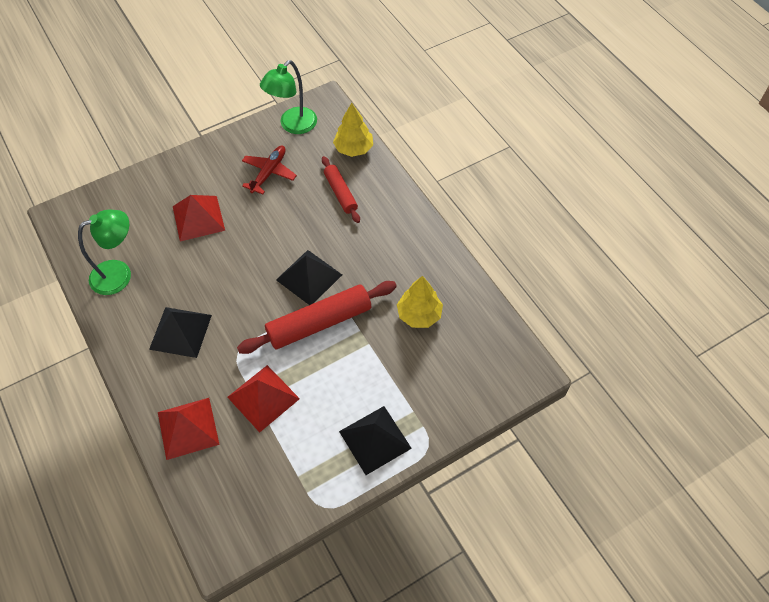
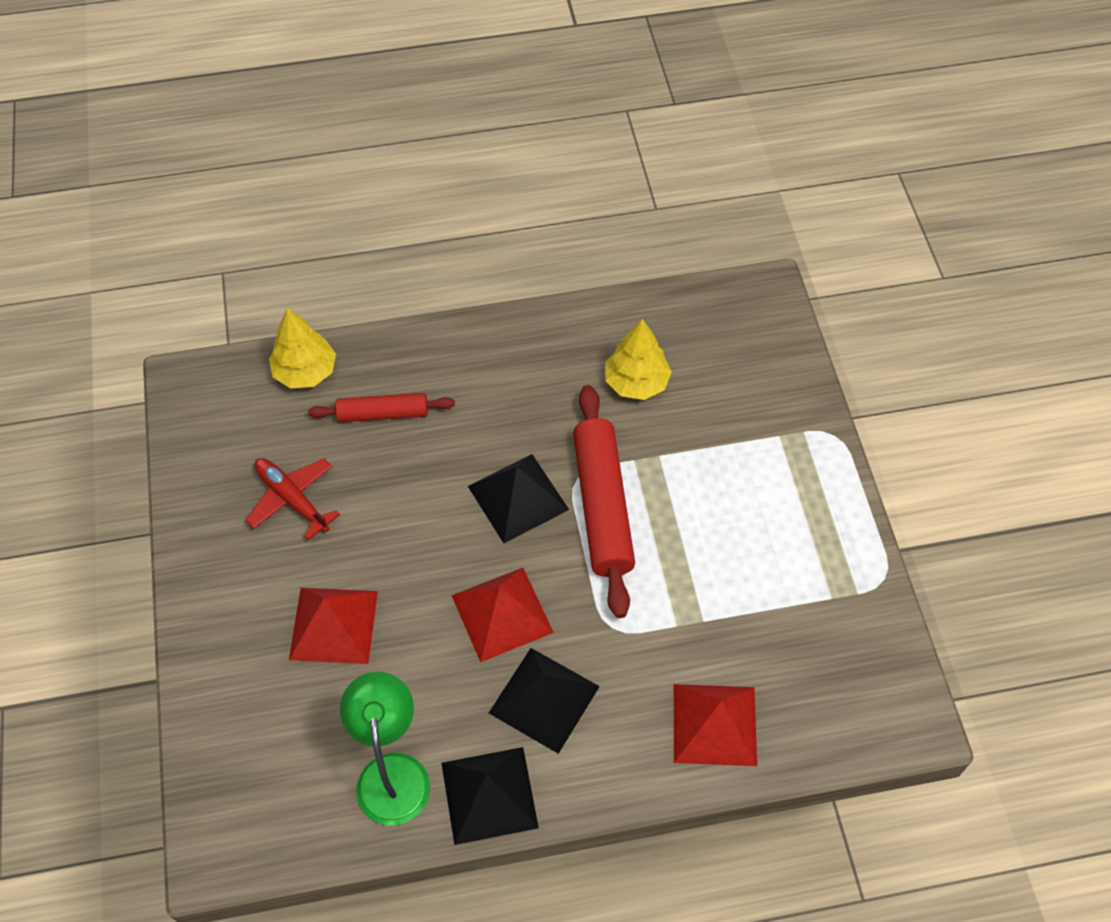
camera: 70 degrees left, 0 degrees up
(263, 397) = (698, 610): red pyramid -> red pyramid (502, 613)
(293, 125) = (212, 440): green lamp -> none
(375, 439) = (806, 491): black pyramid -> black pyramid (489, 795)

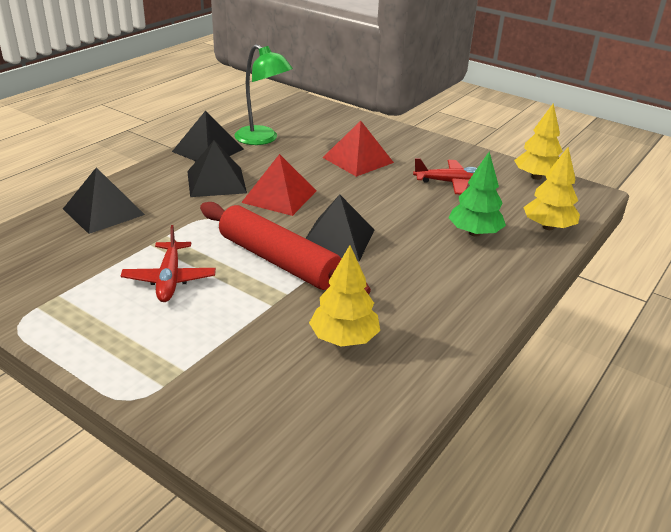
camera: 135 degrees right, 25 degrees down
(192, 443) = (536, 177): none -> yellow tree
(383, 413) = (474, 233): red rolling pin -> green tree
(714, 724) = (103, 211): red pyramid -> black pyramid
(720, 550) = (169, 279): none -> red plane

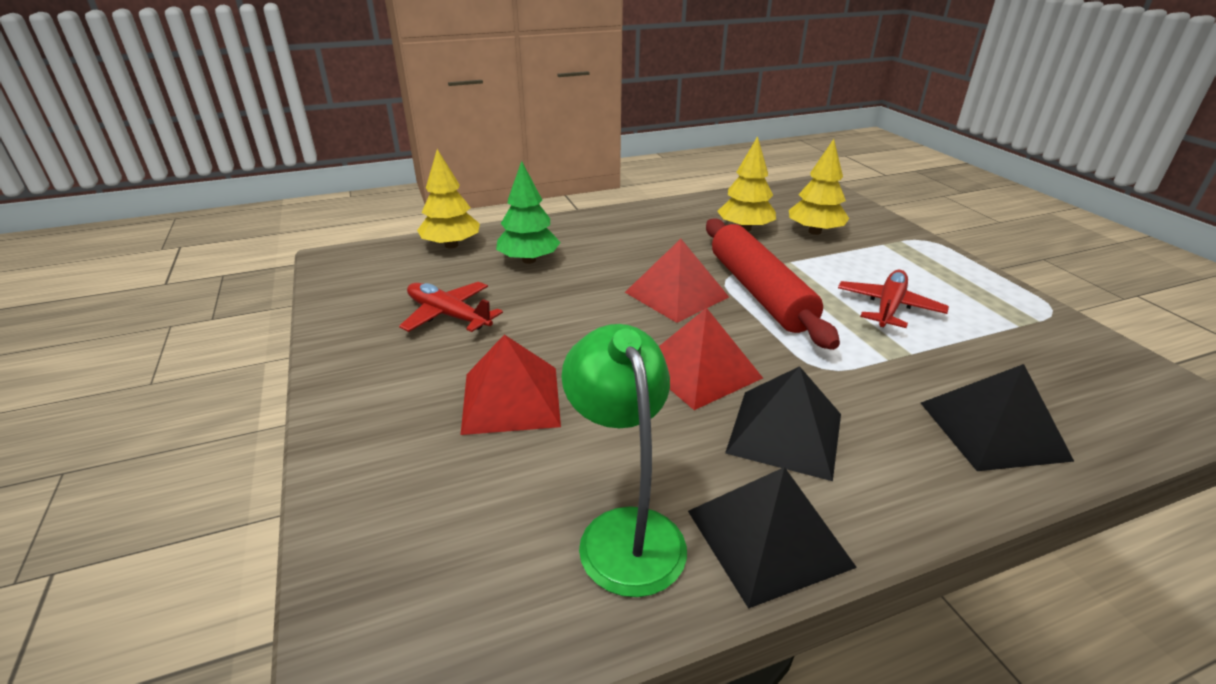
camera: 145 degrees left, 0 degrees up
(337, 239) = (676, 294): black pyramid -> red pyramid
(536, 177) = (341, 291): yellow tree -> yellow tree (814, 232)

